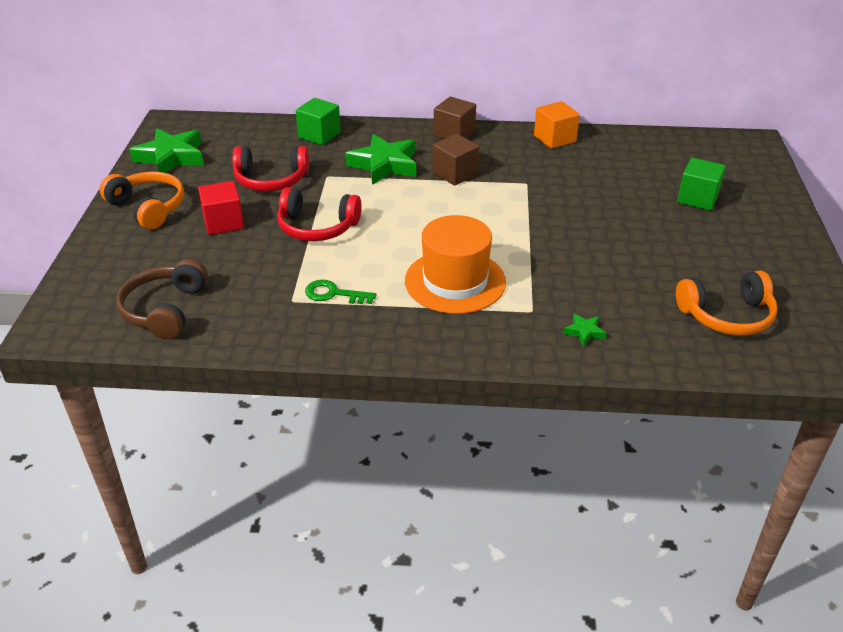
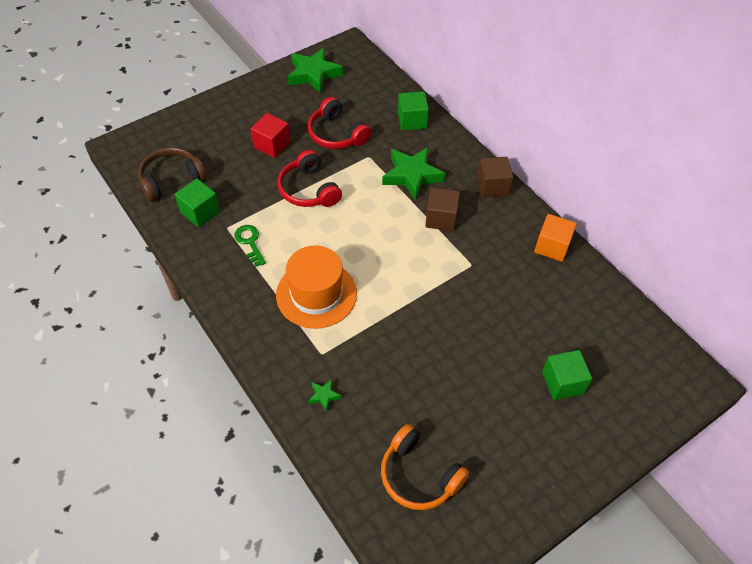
camera: 50 degrees right, 15 degrees up
(148, 208) = (254, 103): orange headphones -> none
(243, 309) = (200, 212): none -> green cube

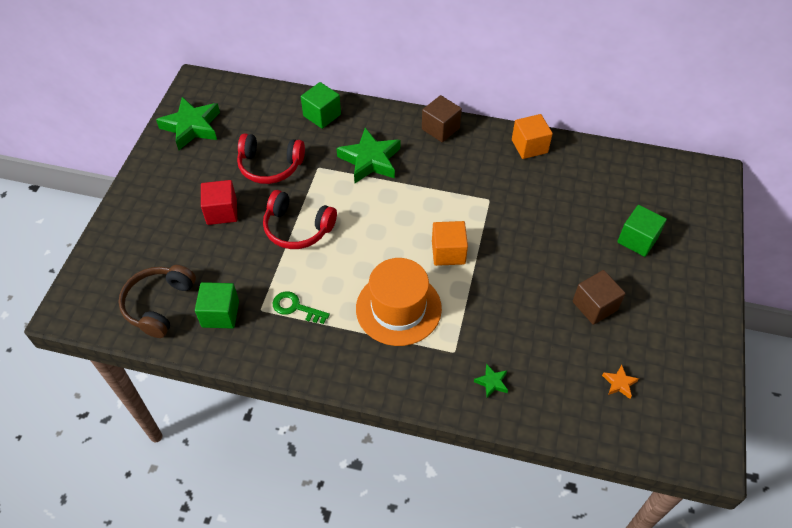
camera: 40 degrees left, 0 degrees up
(396, 281) = (448, 252): none -> orange cube
(418, 476) = (619, 383): orange headphones -> orange star
(441, 218) = (429, 179): brown cube -> brown cube (594, 306)

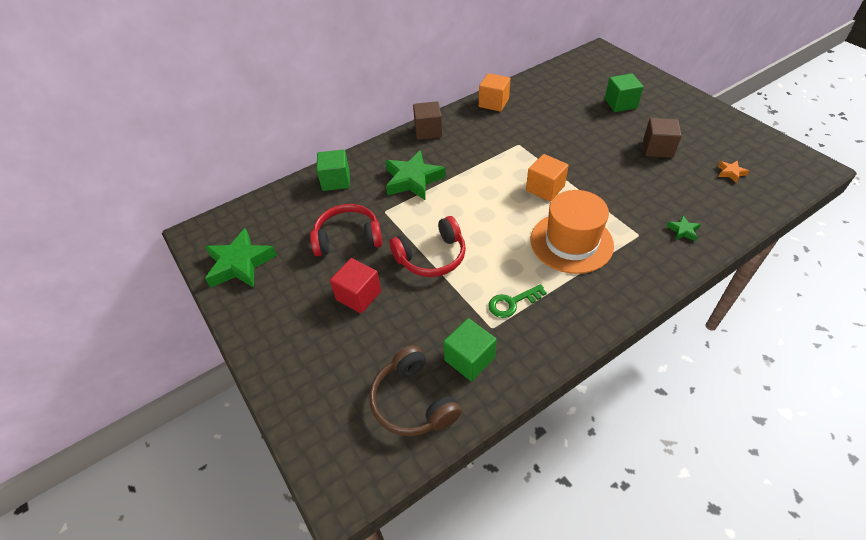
camera: 45 degrees left, 5 degrees down
(270, 166) = (348, 238): red headphones -> red headphones turned 150 degrees counterclockwise

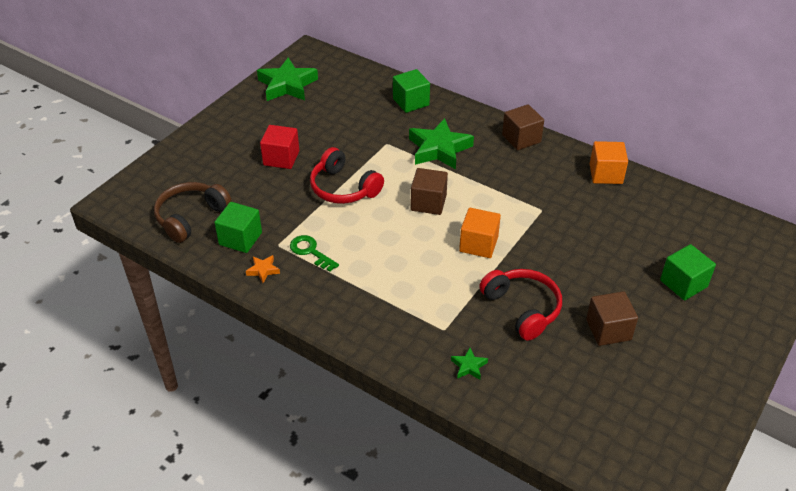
camera: 65 degrees right, 5 degrees down
(348, 238) = (342, 132): red headphones -> red headphones (522, 308)
(480, 204) = (428, 203): none -> brown cube
(571, 242) = (407, 278): orange hat -> none
(731, 173) = (602, 405): orange star -> orange star (263, 270)

